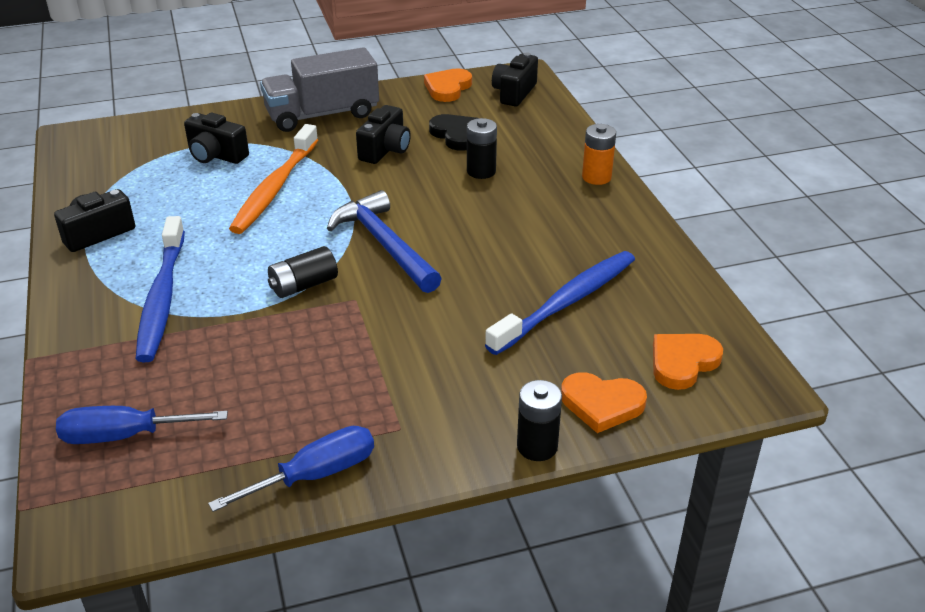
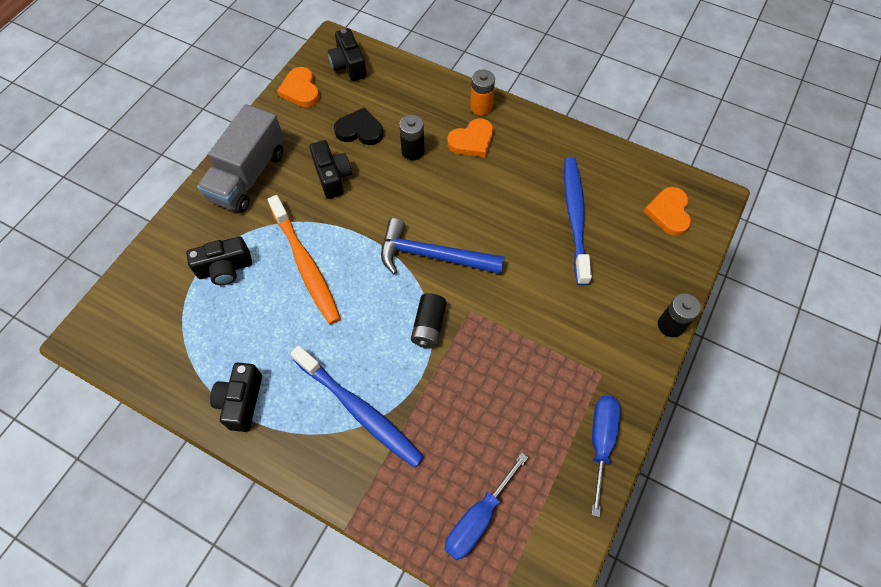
camera: 45 degrees left, 25 degrees up
(602, 404) = (666, 272): orange heart -> orange heart (472, 141)

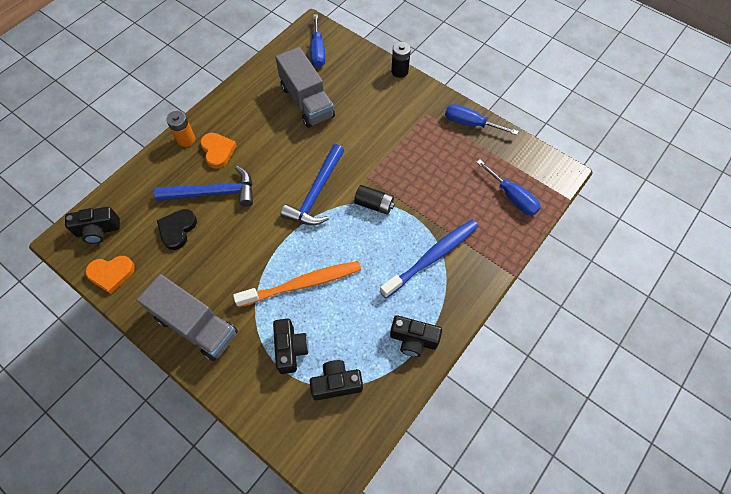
camera: 80 degrees left, 0 degrees up
(332, 177) = (220, 256): black camera -> black camera (336, 384)
(413, 151) = (214, 193): black battery -> blue hammer
(575, 217) = (307, 102): blue toothbrush -> grey truck
(668, 213) = (318, 51): orange heart -> blue screwdriver

